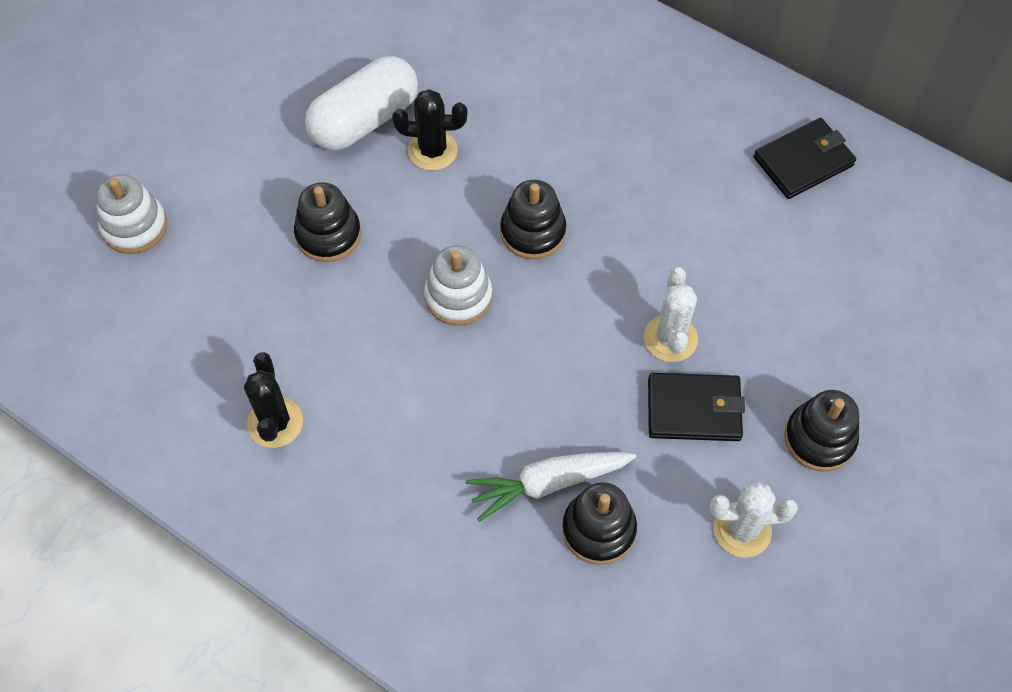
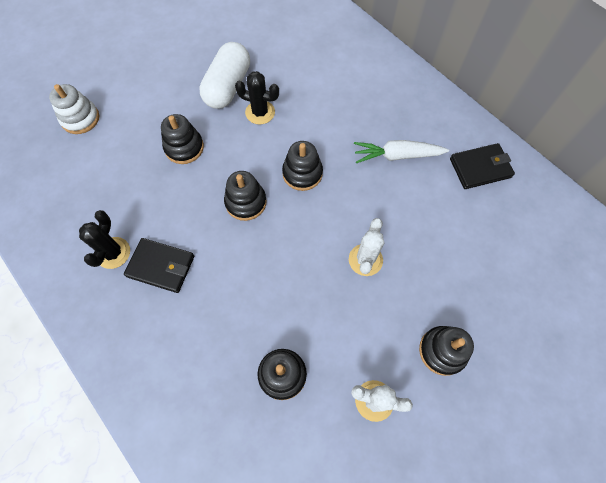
camera: 15 degrees right, 5 degrees up
(364, 120) = (227, 87): white capsule -> white capsule turned 45 degrees counterclockwise
(458, 296) = (246, 202): white stacking toy -> black stacking toy
(548, 483) = (260, 335): white carrot -> white carrot (397, 156)
(694, 409) = (366, 310): black wallet -> black wallet (161, 266)

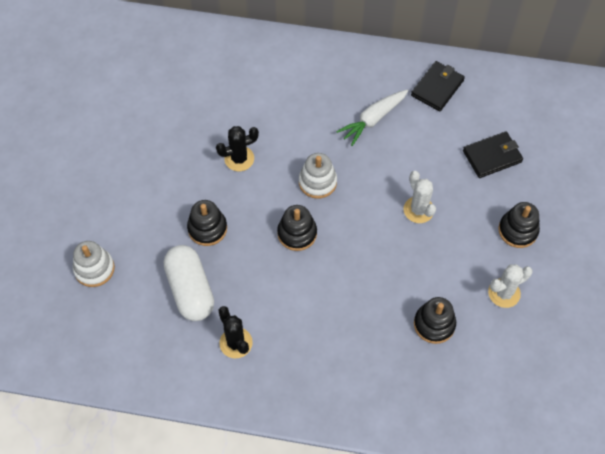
camera: 40 degrees left, 5 degrees down
(161, 266) = (281, 324): black wallet -> black wallet (492, 156)
(227, 87) = (192, 156): white capsule -> white capsule (190, 290)
(302, 173) = (317, 182): black stacking toy -> white stacking toy

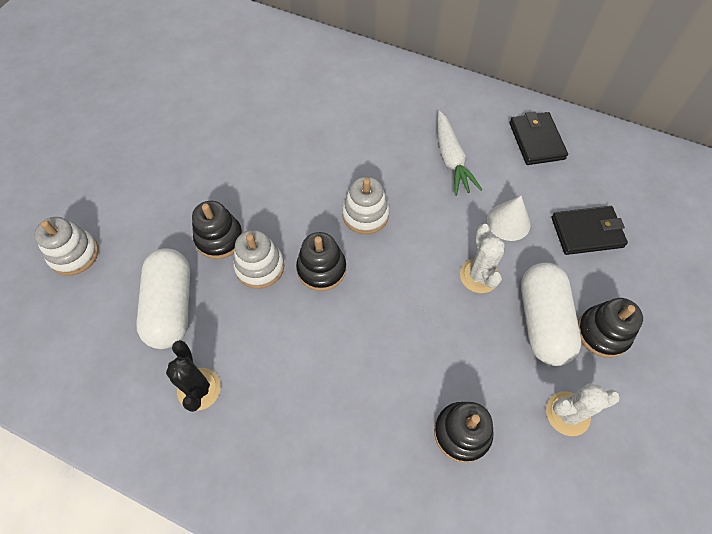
camera: 15 degrees right, 0 degrees up
(239, 159) = (284, 169): black cactus -> none
(248, 243) = (260, 267): none -> white stacking toy
(373, 120) = (451, 159): white carrot -> white carrot turned 75 degrees counterclockwise
(431, 162) = (508, 222): none -> white cone
(437, 88) = (536, 141): black wallet -> black wallet turned 60 degrees counterclockwise
(473, 232) = (542, 321): none -> white capsule

